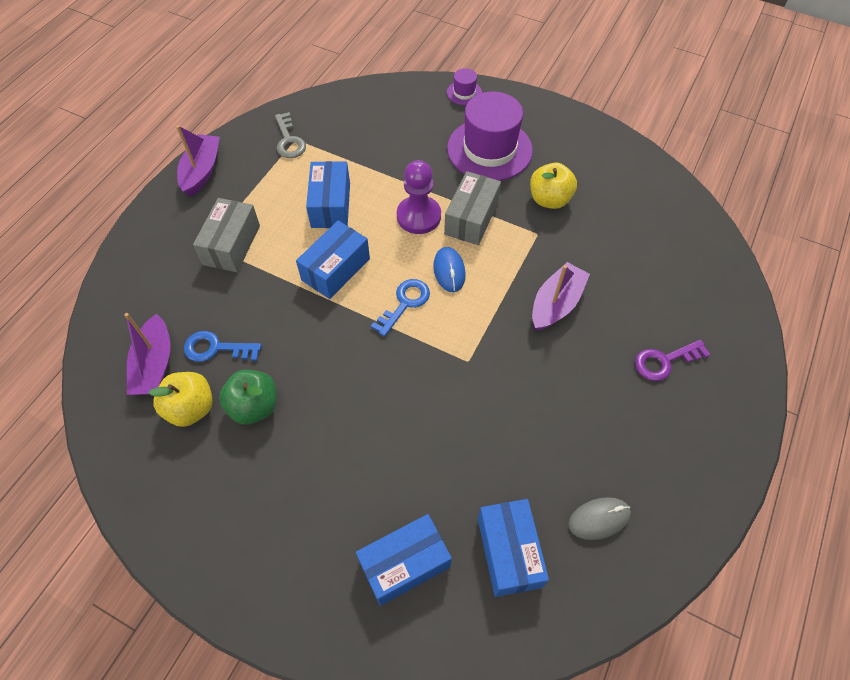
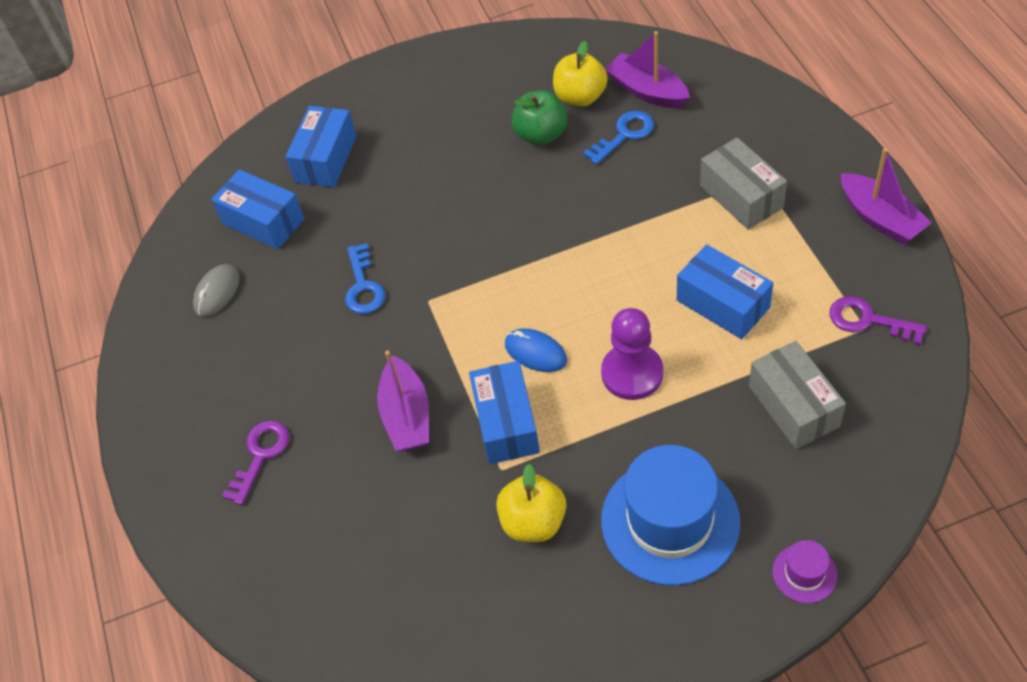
camera: 140 degrees right, 5 degrees down
(289, 140) = (868, 320): grey key -> purple key
(335, 269) = (630, 261): blue box -> blue box (506, 423)
(405, 303) = (535, 291): blue key -> blue key (363, 286)
(471, 218) = (582, 421): grey box -> grey box (793, 406)
(489, 149) = (670, 521): purple hat -> blue hat

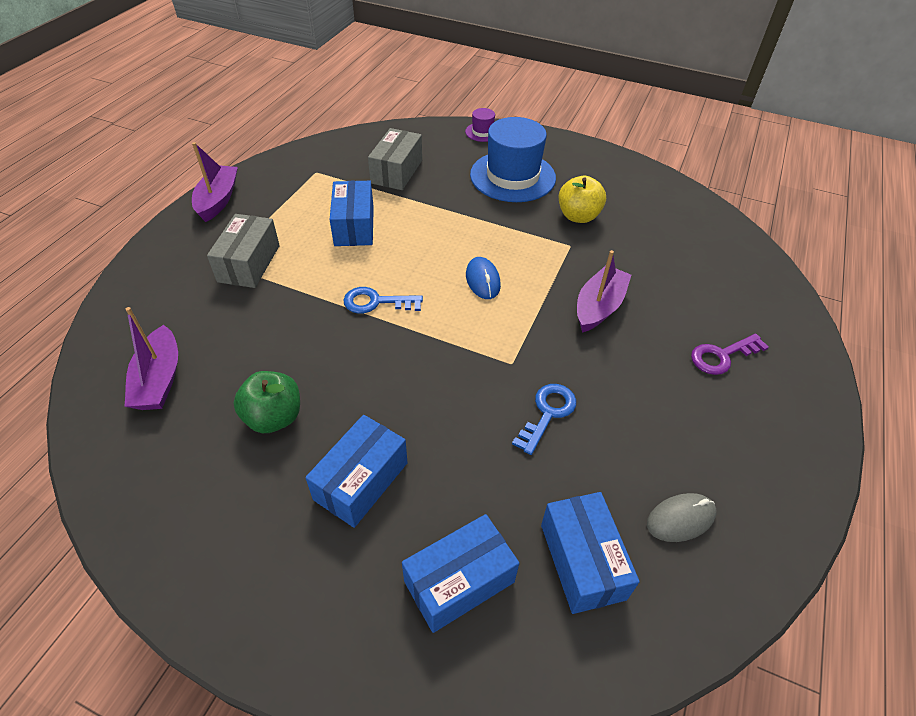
camera: 145 degrees left, 5 degrees down
(506, 423) = (543, 261): blue box -> blue box (361, 481)
(580, 97) = (200, 422): yellow apple -> none
(624, 135) = (230, 361): blue key -> blue key (376, 302)
(632, 373) = (446, 233): purple pawn -> none
(868, 320) = (309, 173): purple key -> none

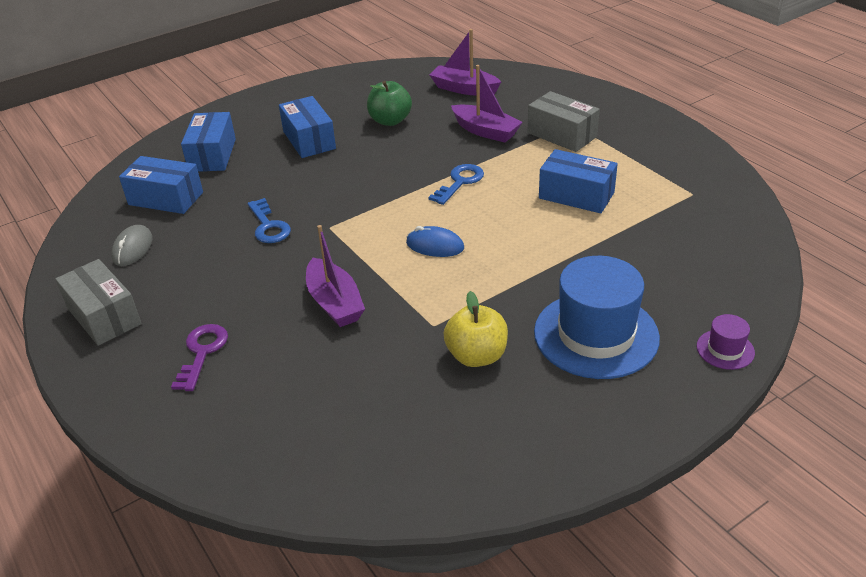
camera: 125 degrees right, 10 degrees down
(218, 200) = (671, 133): purple boat -> purple boat (485, 131)
(396, 171) = (662, 246): grey box -> grey box (104, 316)

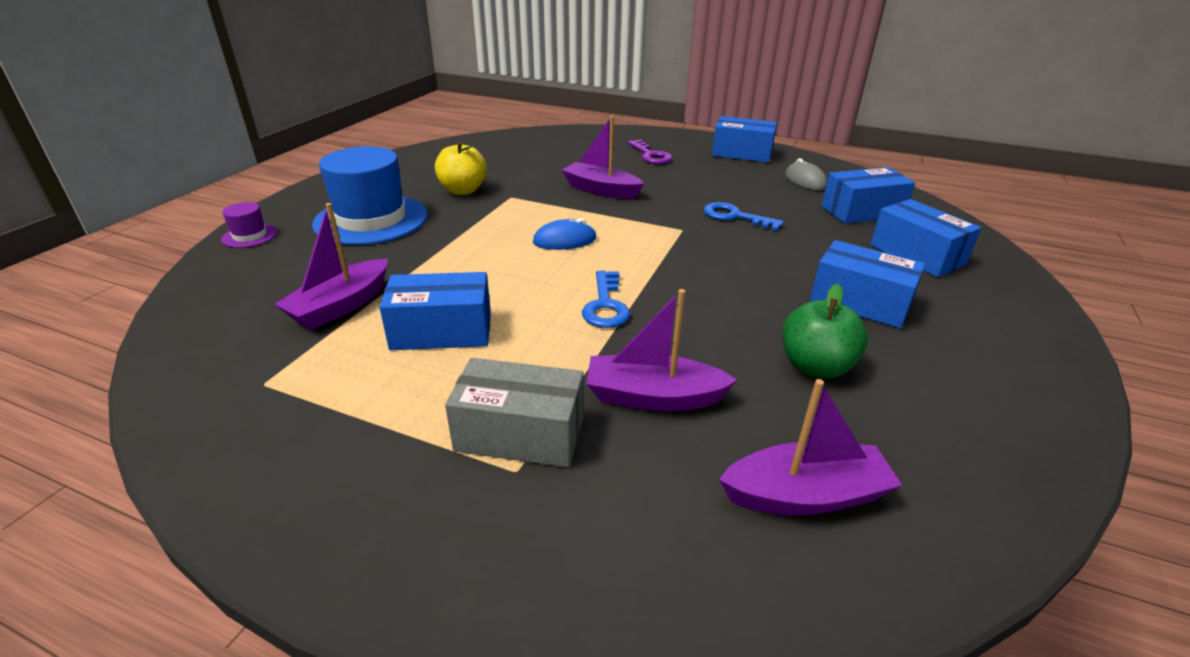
camera: 145 degrees right, 5 degrees down
(104, 316) = (742, 153): grey box -> blue box
(640, 234) = (341, 306): none -> purple boat

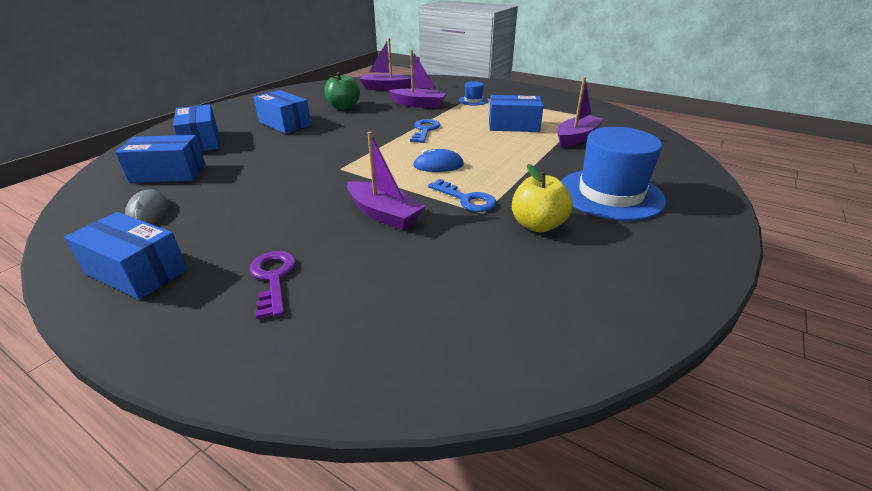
camera: 170 degrees left, 0 degrees up
(250, 236) = (702, 185): purple hat -> none
(520, 433) = (473, 100): grey box -> blue hat
(735, 217) = (283, 176): blue key -> blue key (466, 199)

